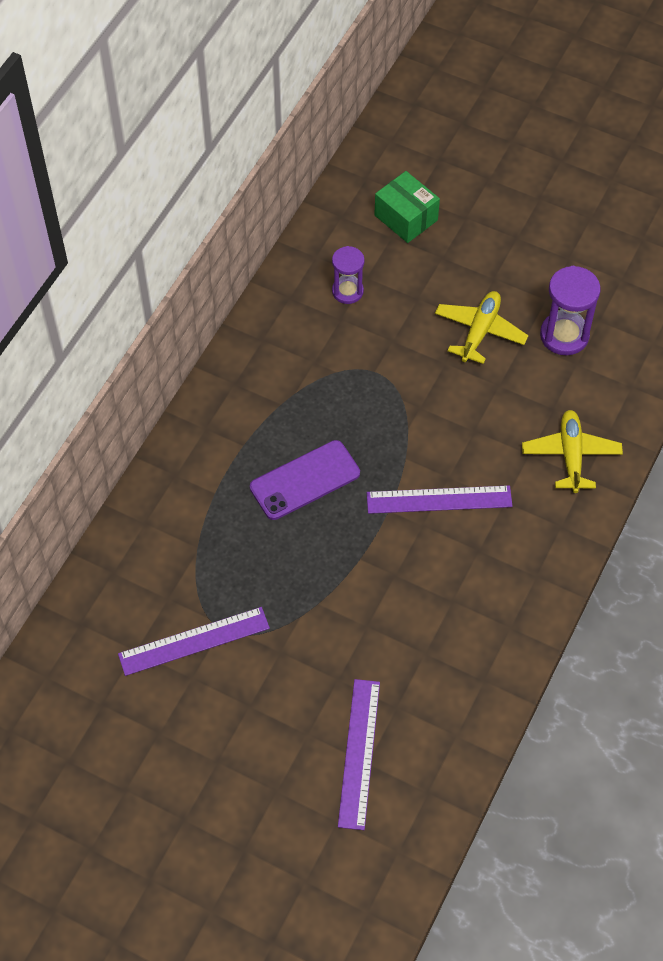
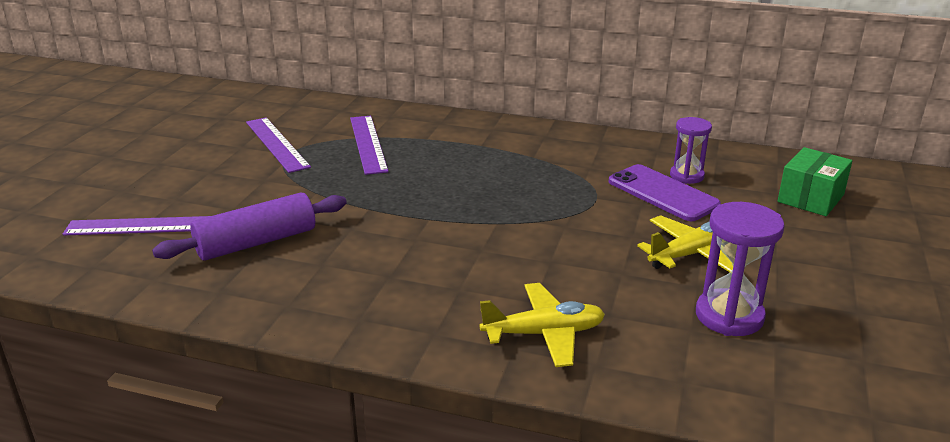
camera: 80 degrees right, 30 degrees down
(305, 480) = (452, 174): purple phone -> purple phone (662, 193)
(406, 654) = (256, 242): none -> purple rolling pin
(439, 500) = (450, 246): purple ruler -> purple ruler (368, 144)
(479, 331) = (691, 254): yellow plane -> yellow plane turned 45 degrees counterclockwise

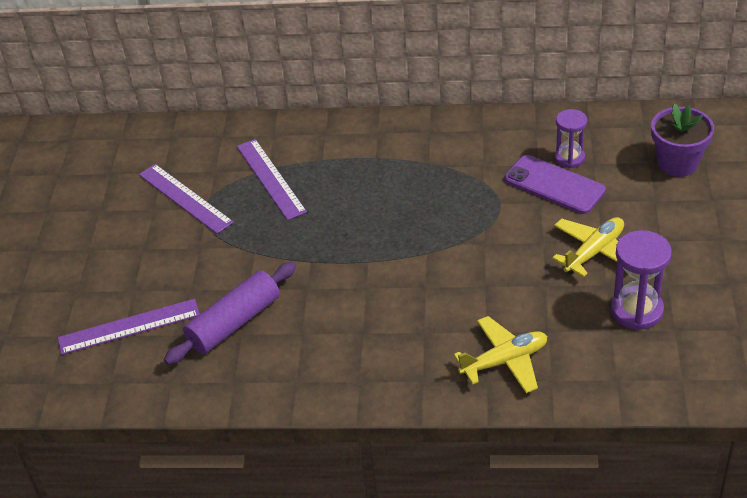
camera: 10 degrees left, 15 degrees up
(810, 198) = (677, 163): green box -> purple flower pot

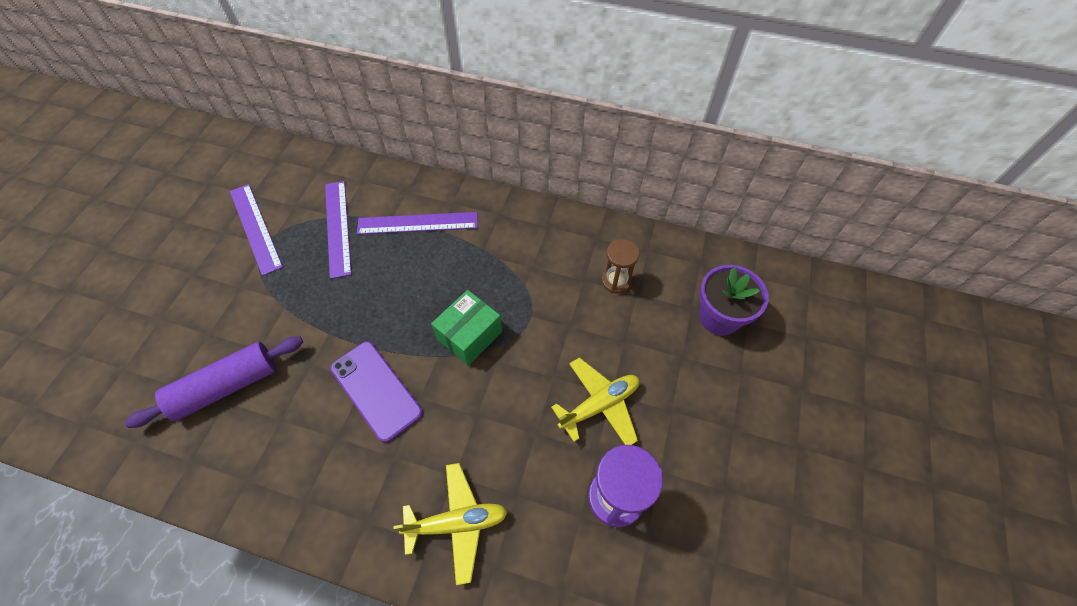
camera: 10 degrees right, 15 degrees up
(129, 326) = (133, 361): purple ruler -> purple ruler (417, 223)
(449, 231) = (469, 335): none -> green box
(554, 185) = (590, 309): purple phone -> purple phone (376, 390)
(569, 158) = (616, 281): purple hourglass -> brown hourglass

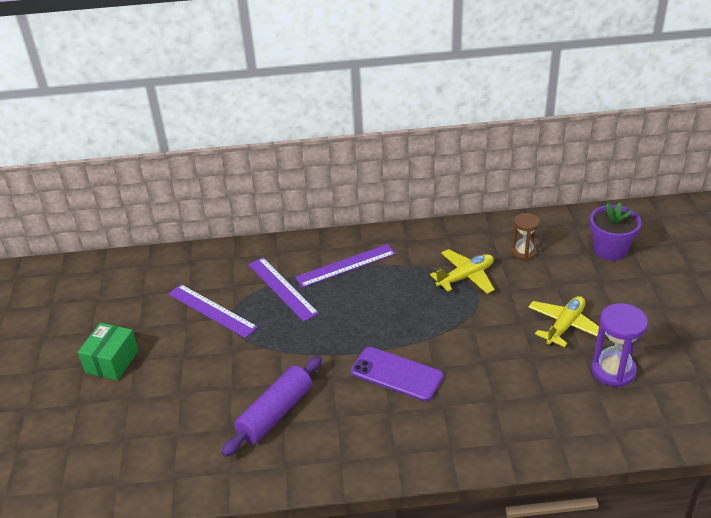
camera: 20 degrees left, 20 degrees down
(457, 523) = (516, 424): yellow plane -> yellow plane (465, 277)
(469, 335) = (441, 319): green box -> green box (112, 361)

